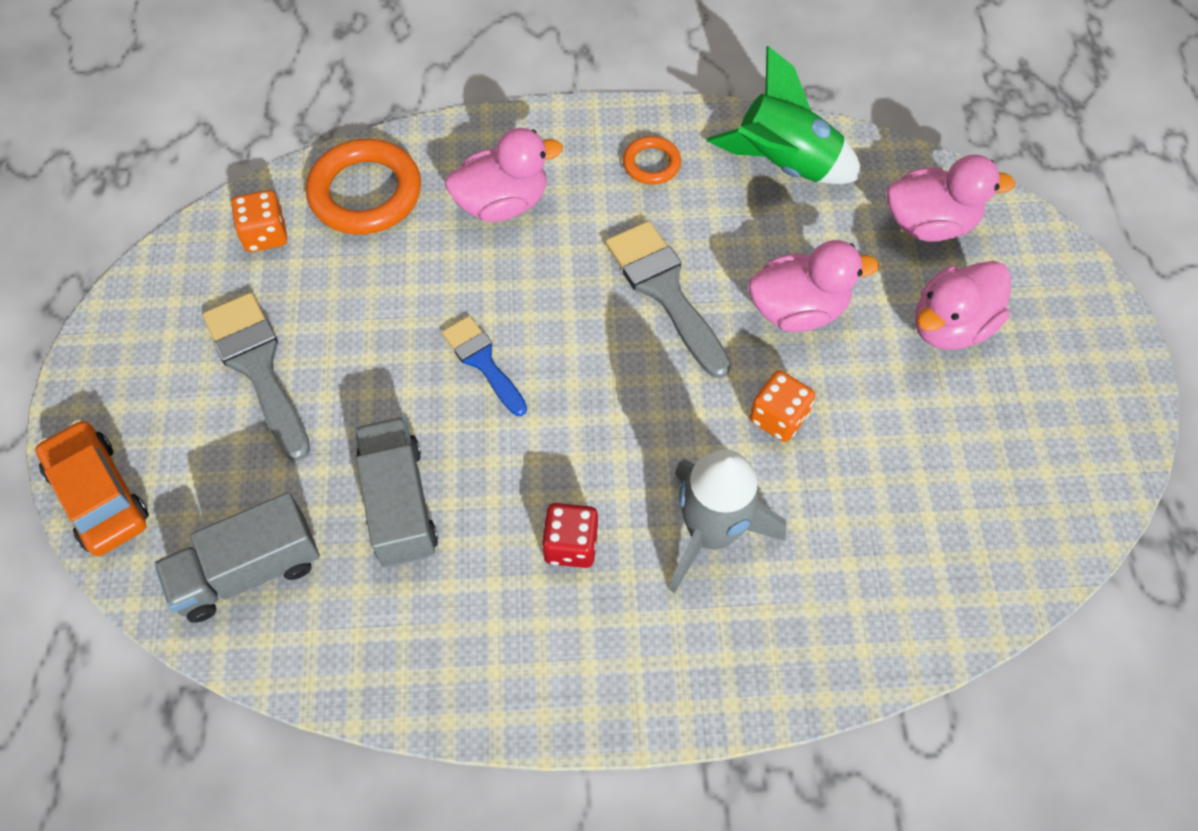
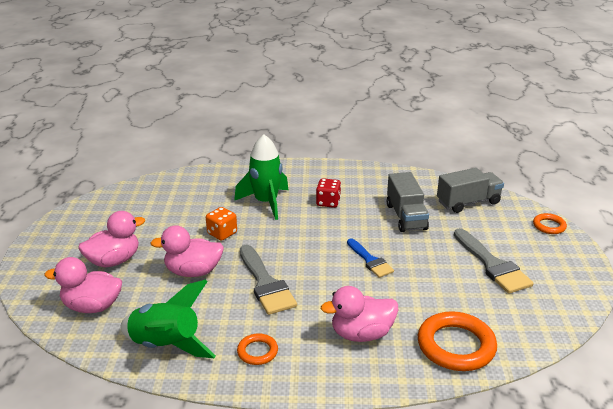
camera: 175 degrees left, 30 degrees down
(99, 495) = (549, 226): orange car -> orange ring
(265, 235) = (515, 325): orange dice -> none
(711, 532) = (266, 202): grey rocket -> green rocket

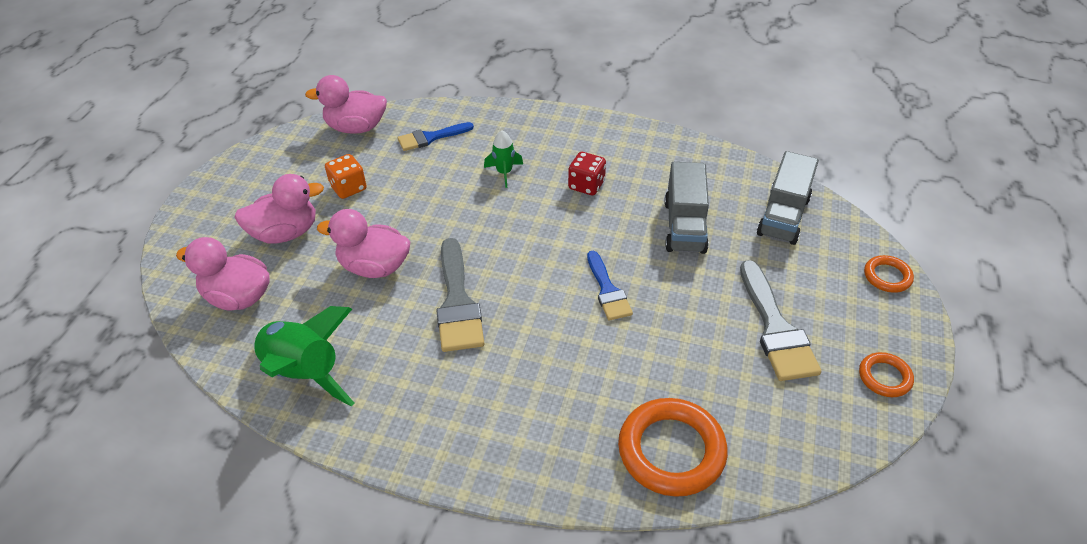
camera: 15 degrees right, 15 degrees up
(202, 189) = (430, 137): none -> blue brush
(222, 233) = (430, 213): orange dice -> orange dice (348, 188)
(257, 351) = (410, 405): orange ring -> orange ring (884, 377)
(266, 202) = (504, 172): green rocket -> green rocket, size x0.51
(361, 334) = (552, 405): pink duck -> pink duck (356, 128)
(468, 202) = (783, 216): grey truck -> grey truck turned 120 degrees clockwise

